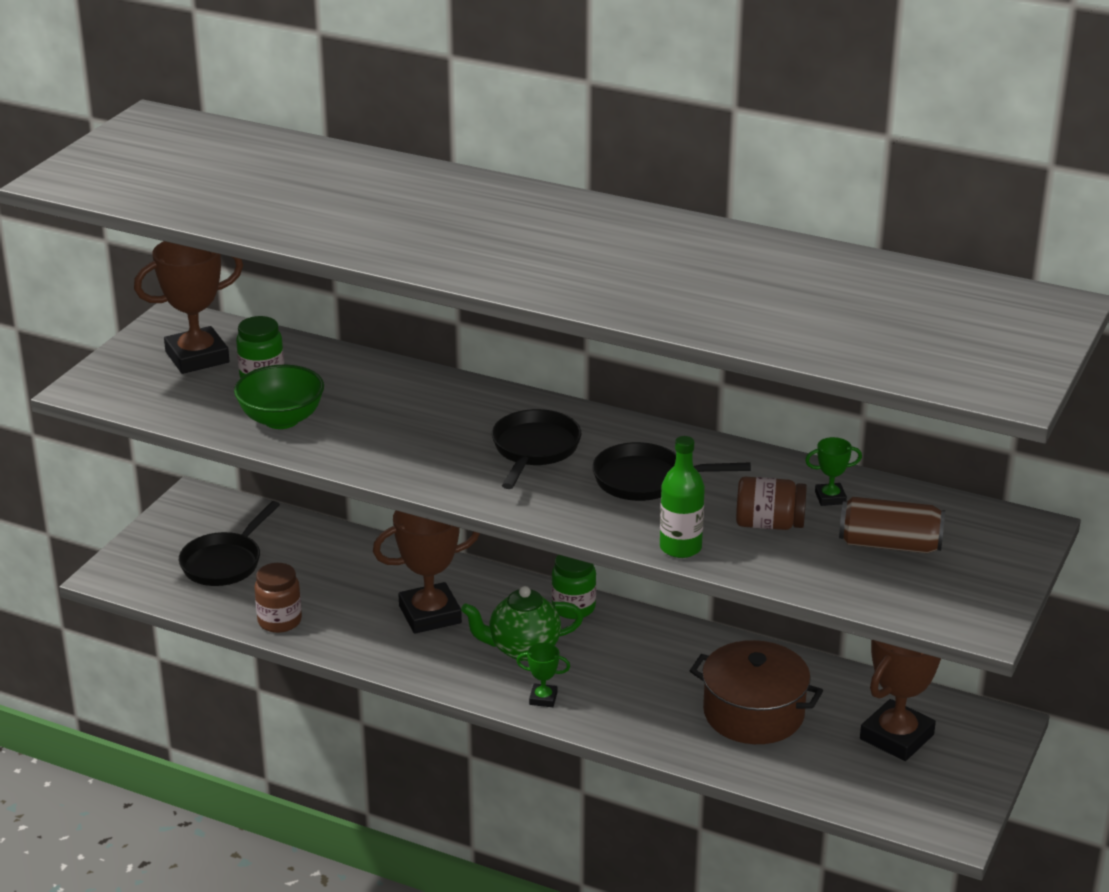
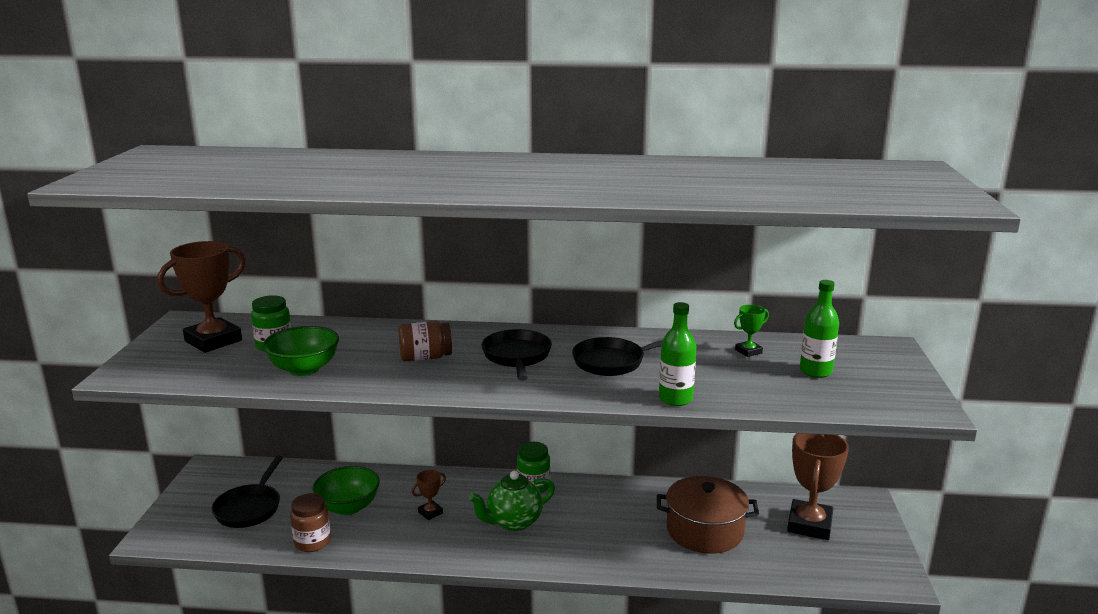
camera: 20 degrees left, 10 degrees down
(337, 586) = (348, 507): none -> green bowl
(430, 614) = (430, 512): brown trophy -> brown trophy, size x0.46
(543, 698) = (549, 555): green trophy -> none
(769, 524) = (723, 373): brown jar -> brown jar (425, 357)
(889, 544) = (815, 371): brown can -> green bottle

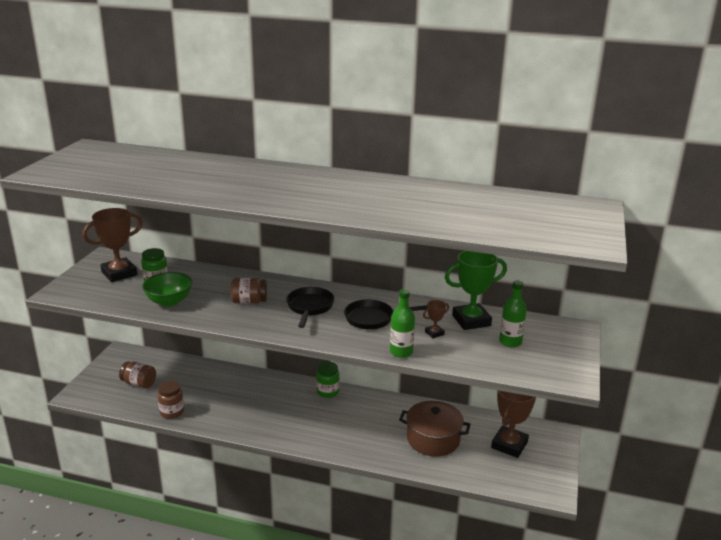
camera: 10 degrees right, 5 degrees up
(250, 508) = (139, 383): black pan -> brown jar
(348, 507) = (201, 391): green bowl -> none
(430, 512) = (253, 402): brown trophy -> brown trophy (434, 333)
(513, 522) = (305, 416): green teapot -> none
(748, 351) = (471, 320): green trophy -> green trophy, size x2.16

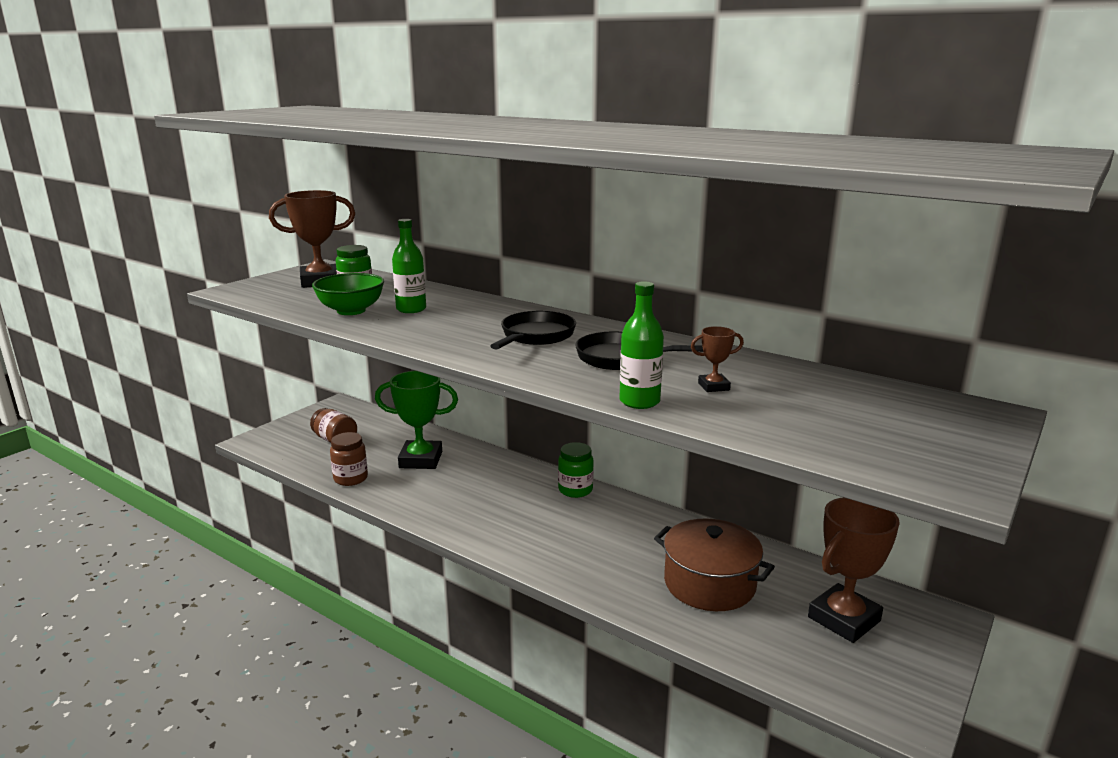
camera: 20 degrees right, 5 degrees down
(249, 301) = (456, 321): brown jar -> none
(471, 320) = (789, 379): green trophy -> green trophy (421, 460)
(510, 342) = (849, 414): green bottle -> green bottle (411, 309)

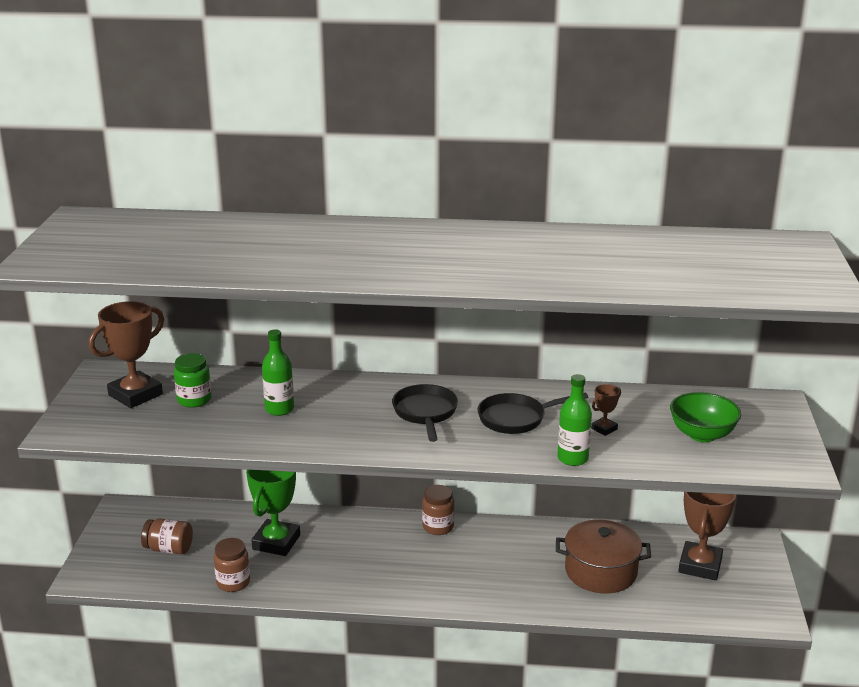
camera: 30 degrees left, 5 degrees up
(351, 311) = (227, 426): green bowl -> green bowl (702, 435)
(421, 460) = (276, 542): green trophy -> green trophy turned 45 degrees counterclockwise
(575, 490) = (438, 527): green jar -> brown jar

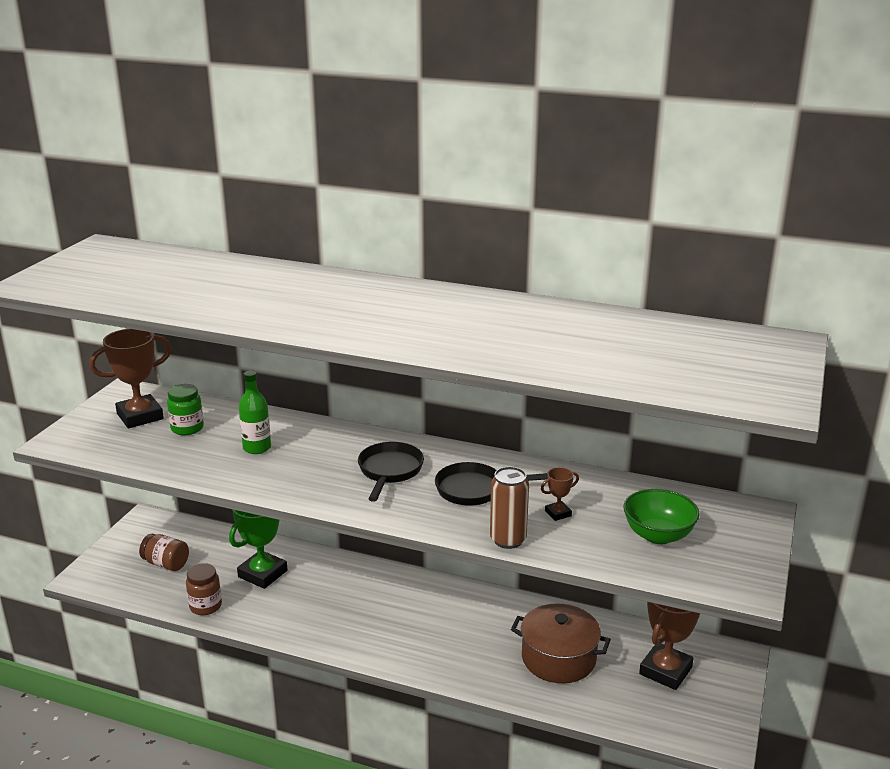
camera: 15 degrees right, 0 degrees up
(438, 527) = (419, 584): brown jar -> none
(572, 458) = (508, 540): green bottle -> brown can

